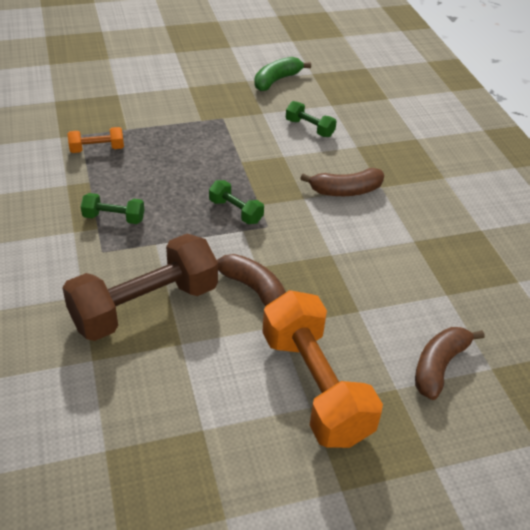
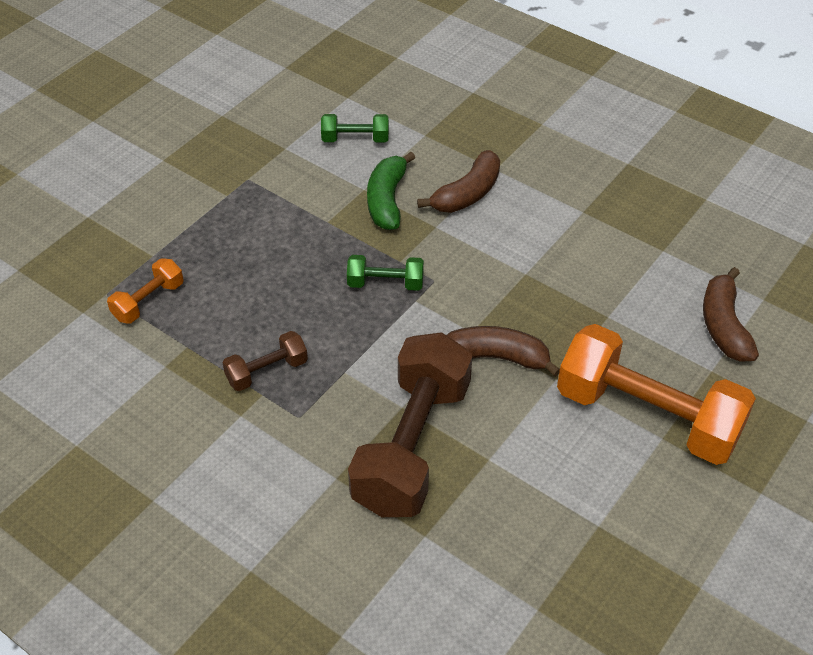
camera: 35 degrees left, 5 degrees up
(114, 218) = (267, 371): green dumbbell -> brown dumbbell
(276, 80) = (256, 97): green banana -> green banana (387, 200)

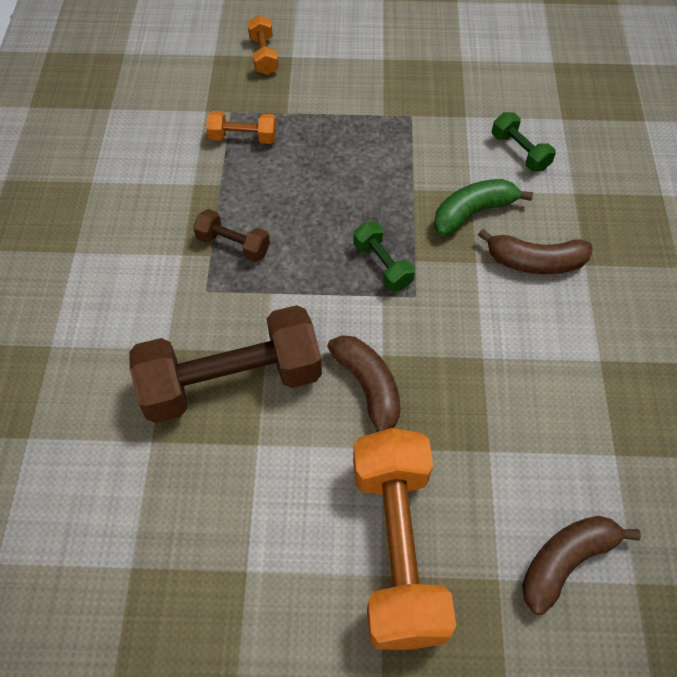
camera: 55 degrees right, 10 degrees up
(63, 235) = (264, 55): none -> orange dumbbell

